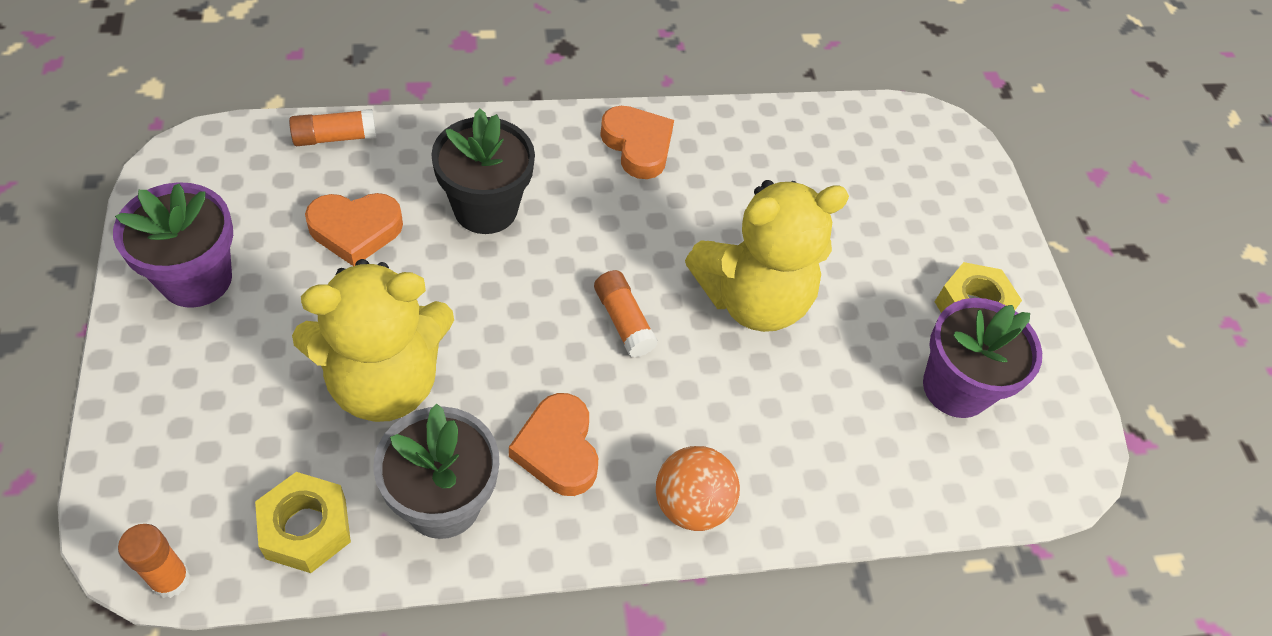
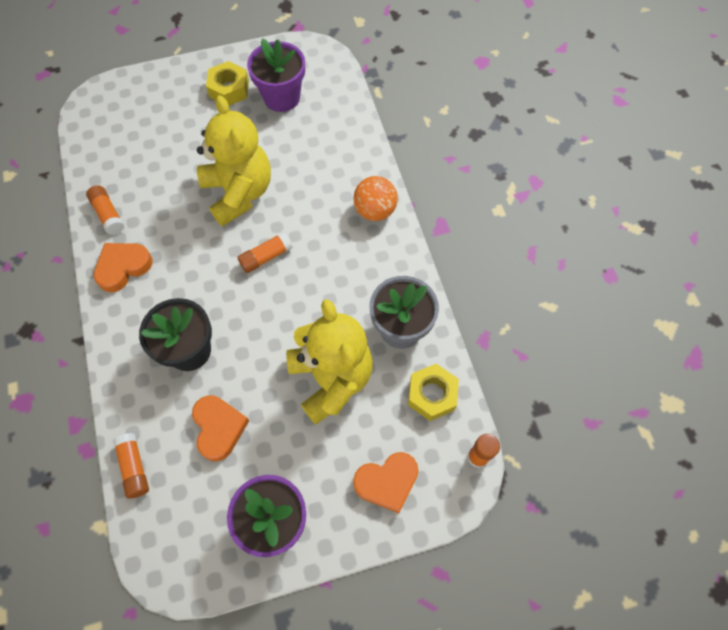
camera: 90 degrees left, 10 degrees up
(558, 449) = (356, 277): orange heart -> orange heart (387, 482)
(731, 135) = (108, 214): none -> orange glue stick

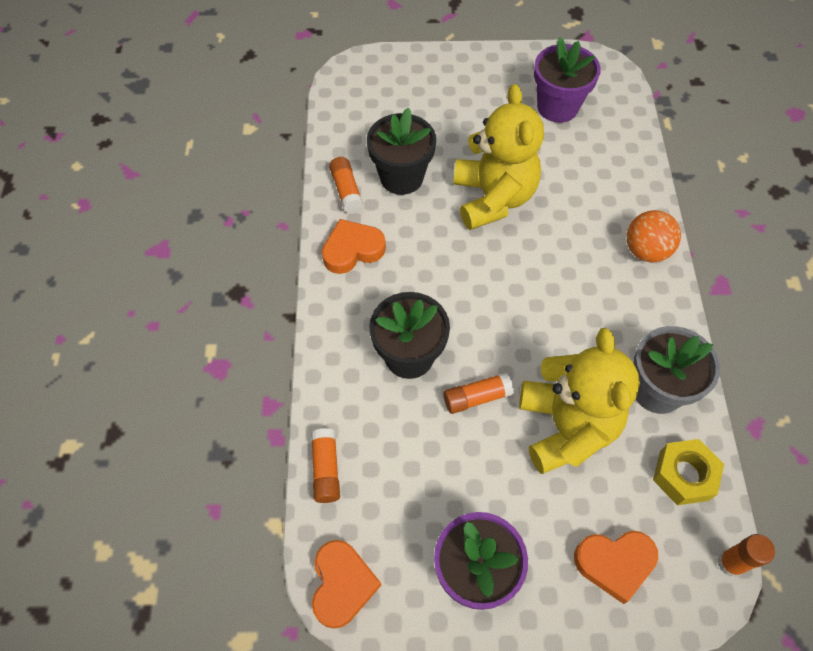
camera: 15 degrees right, 5 degrees down
(155, 191) = (401, 177): none -> black flower pot
(219, 428) = (428, 450): orange heart -> orange heart (342, 585)
(229, 89) = (500, 87): yellow nut -> none
(266, 257) = (512, 274): orange glue stick -> orange glue stick (476, 397)

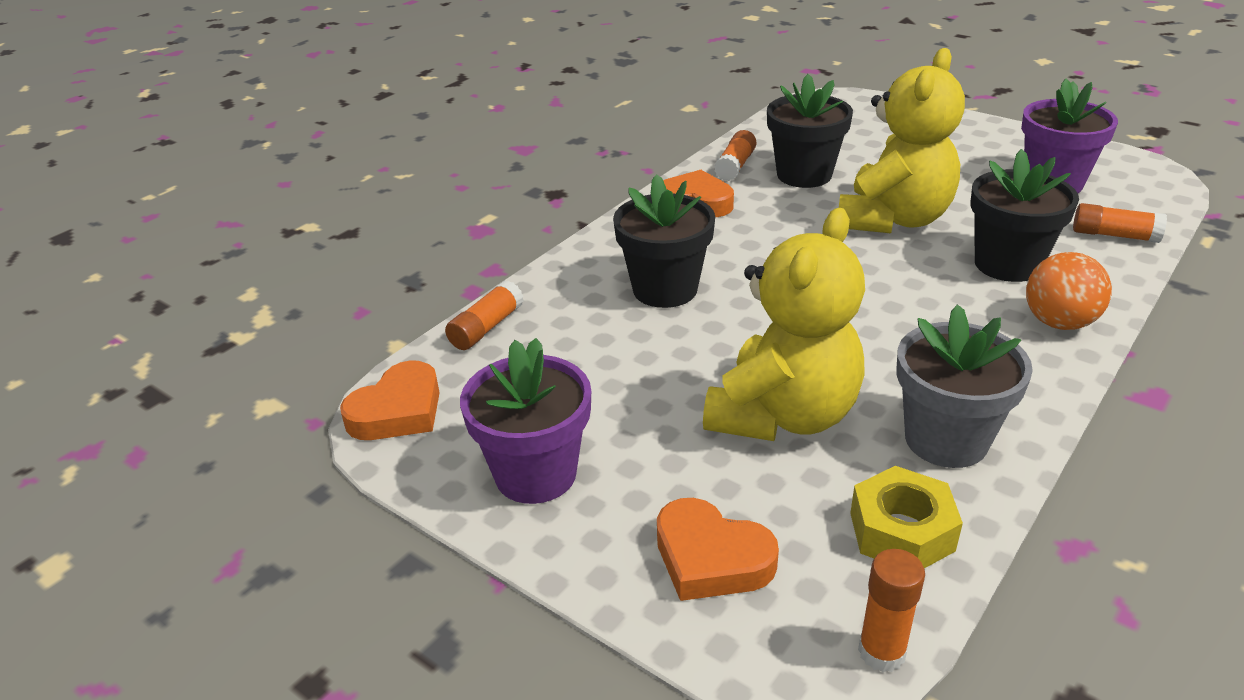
camera: 40 degrees right, 25 degrees down
(476, 397) = (702, 347): orange glue stick -> orange glue stick (1114, 235)
(586, 209) = (1007, 264): none -> black flower pot

